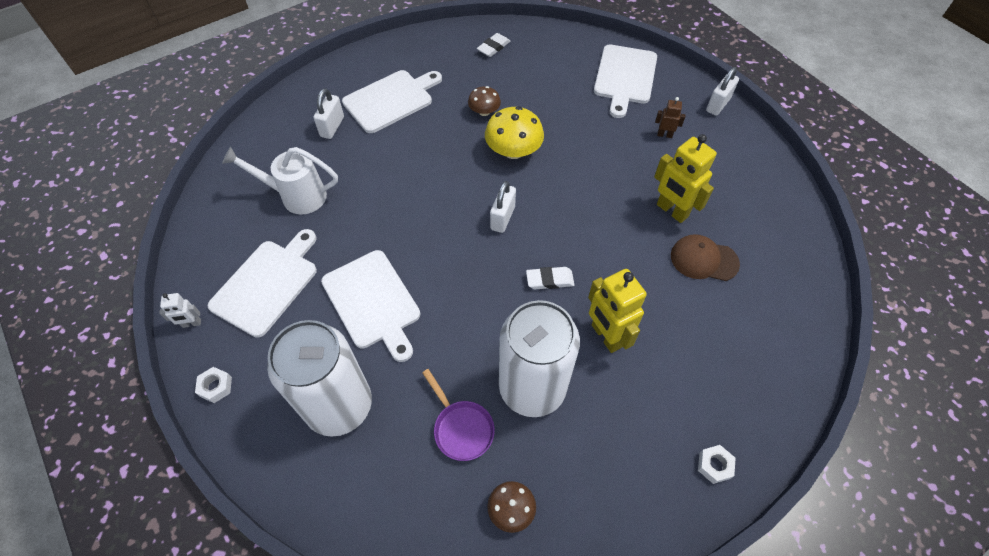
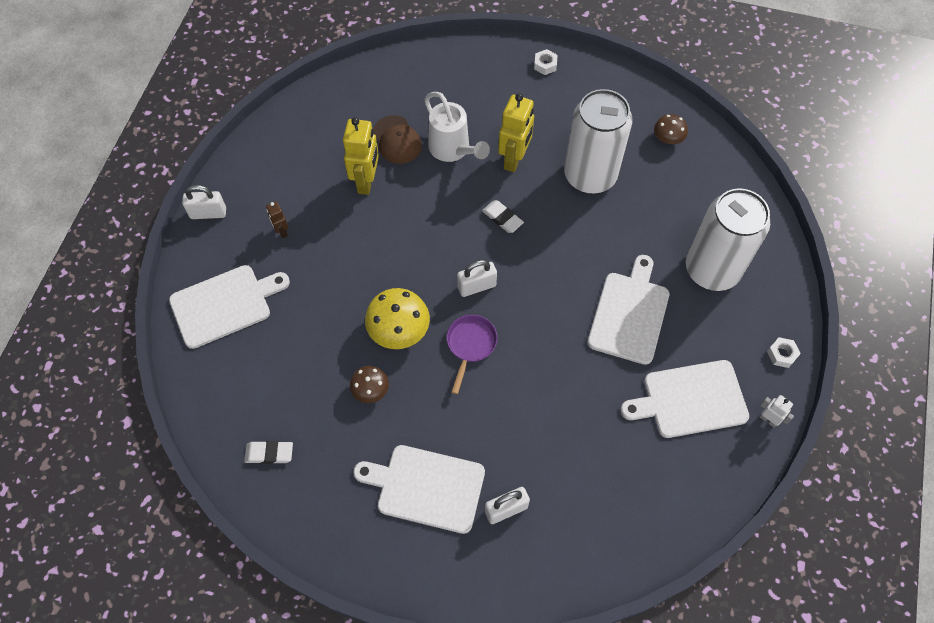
camera: 130 degrees left, 5 degrees up
(297, 196) = (602, 460): white watering can -> white watering can (452, 149)
(461, 428) = (653, 194): purple pan -> purple pan (470, 345)

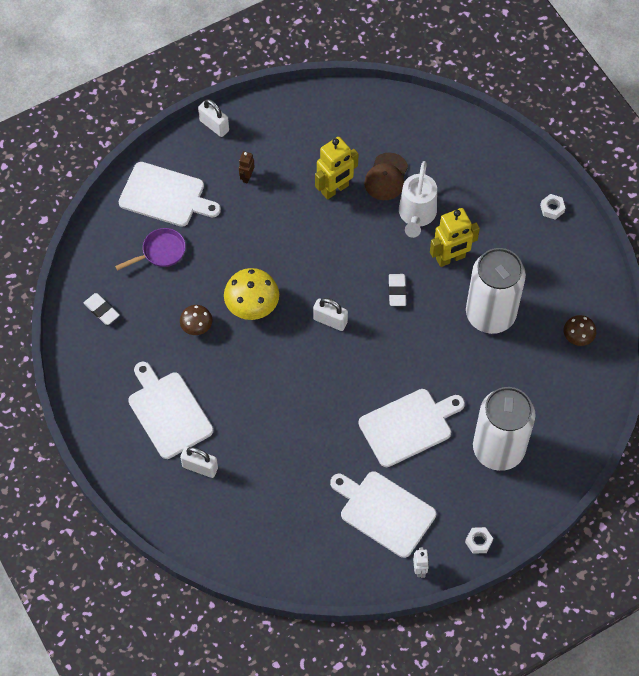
camera: 45 degrees right, 0 degrees up
(470, 345) = (285, 353): purple pan -> purple pan (160, 252)

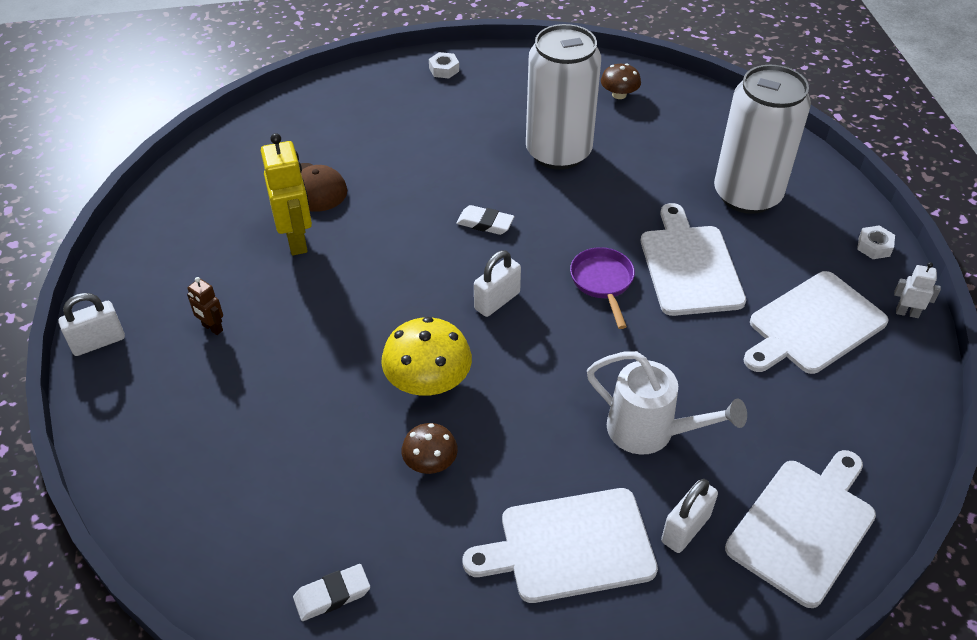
camera: 70 degrees left, 15 degrees down
(160, 252) = (271, 473): purple pan -> purple pan (602, 282)
(165, 195) = (174, 438): white cutting board -> white cutting board (804, 526)
(416, 215) = (385, 176): white watering can -> white watering can (650, 431)
(450, 258) = (463, 164): yellow robot -> none

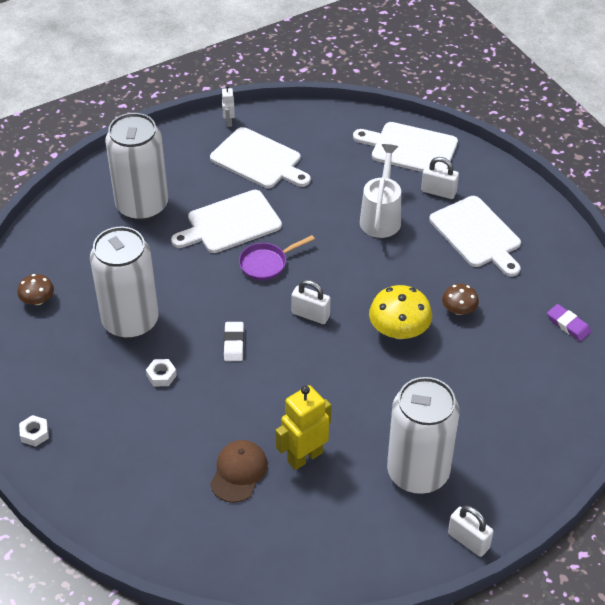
camera: 110 degrees left, 0 degrees up
(212, 328) = (418, 472): brown robot -> white can
(332, 595) = (568, 325): white eraser -> purple eraser
(874, 246) = (172, 140): white nut -> white nut (161, 376)

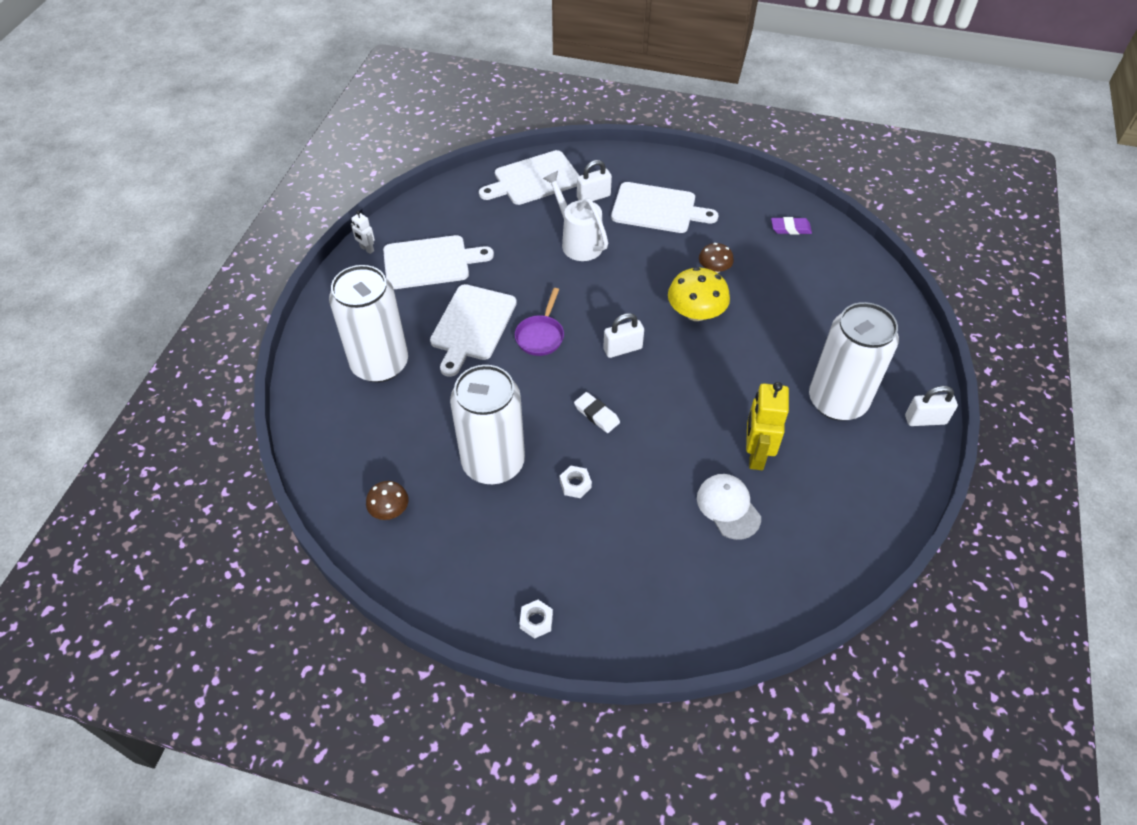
camera: 45 degrees left, 5 degrees up
(238, 472) = (728, 507): brown cap -> white cap

